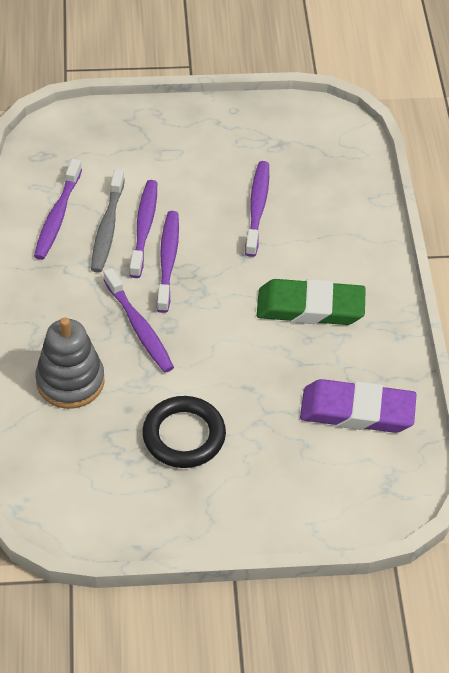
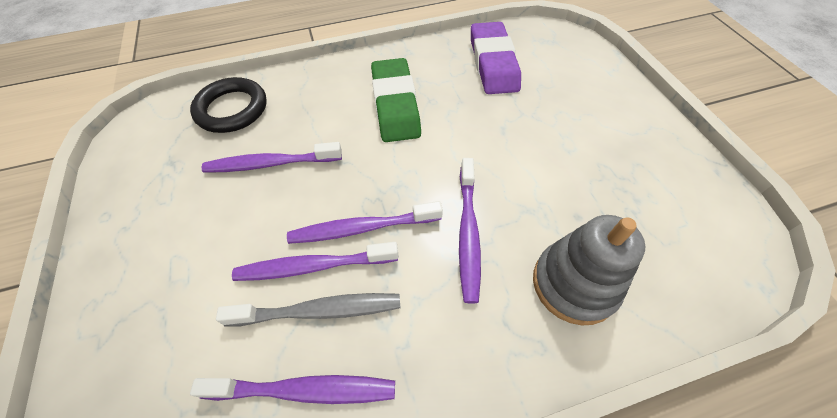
camera: 100 degrees left, 5 degrees up
(139, 327) = (468, 233): purple toothbrush -> purple toothbrush turned 135 degrees clockwise
(184, 436) = (581, 163): black ring -> black ring (232, 109)

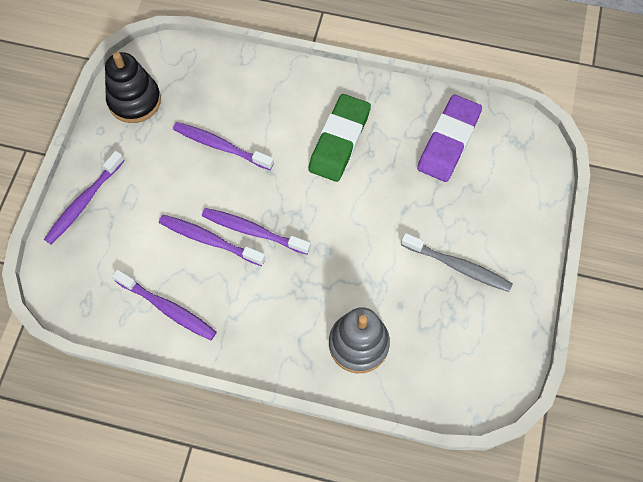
camera: 30 degrees right, 10 degrees up
(140, 167) = (134, 101): none -> black stacking toy
(232, 109) = (216, 79): black ring -> none
(319, 311) = (198, 270): grey toothbrush -> grey toothbrush (458, 266)
(468, 233) = (318, 273): purple toothbrush -> purple toothbrush (84, 202)

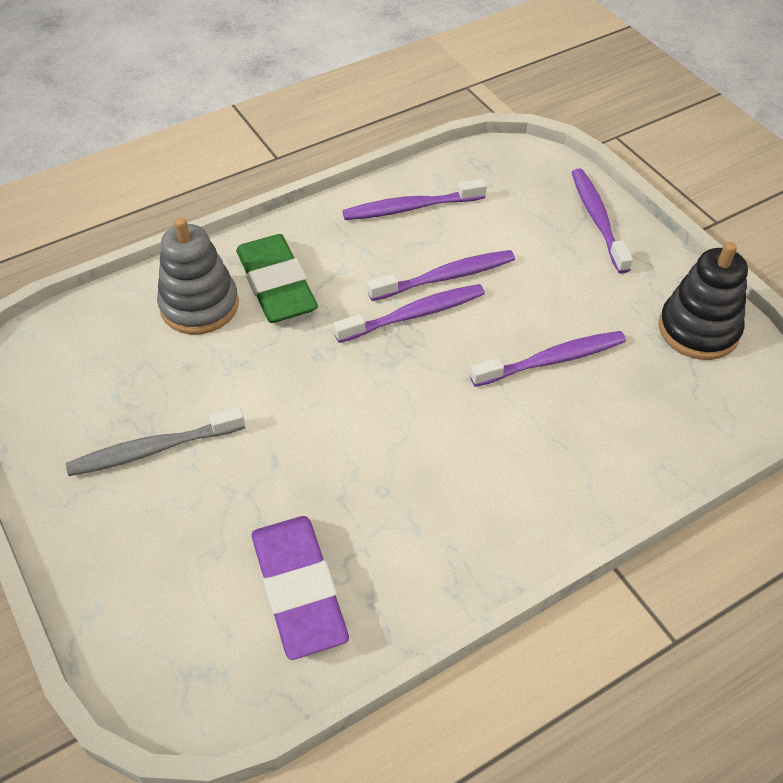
camera: 135 degrees right, 15 degrees down
(339, 141) = (435, 473): green eraser -> green eraser (277, 285)

